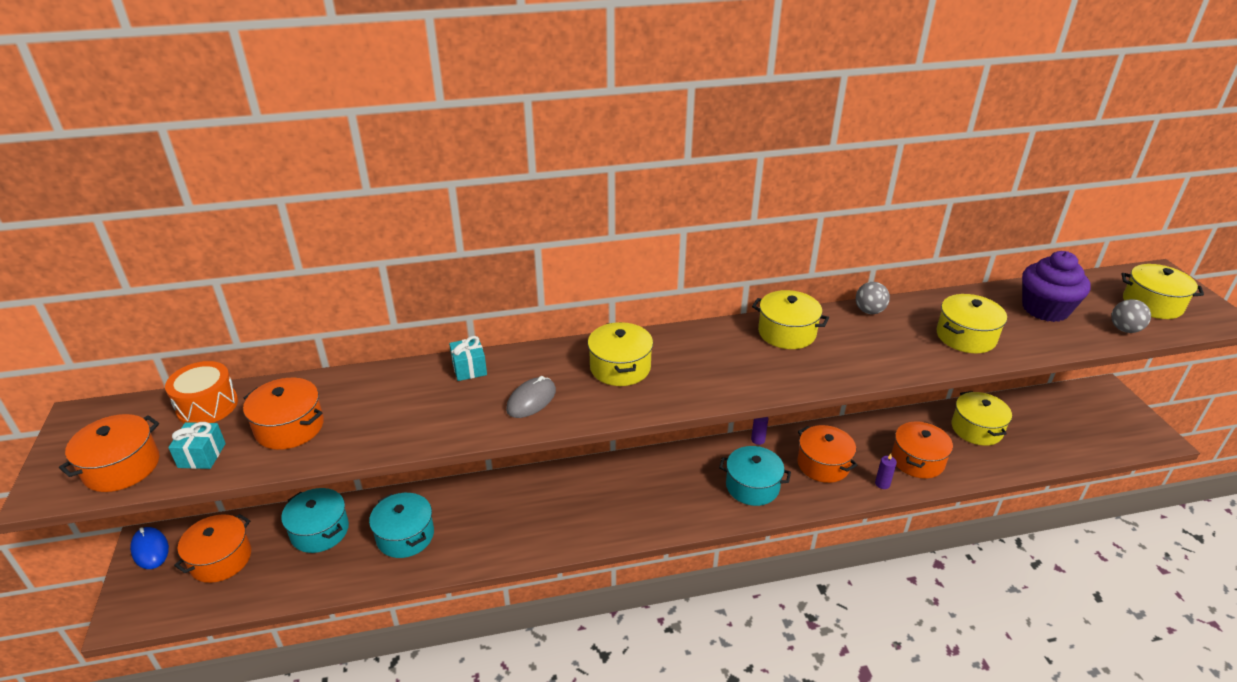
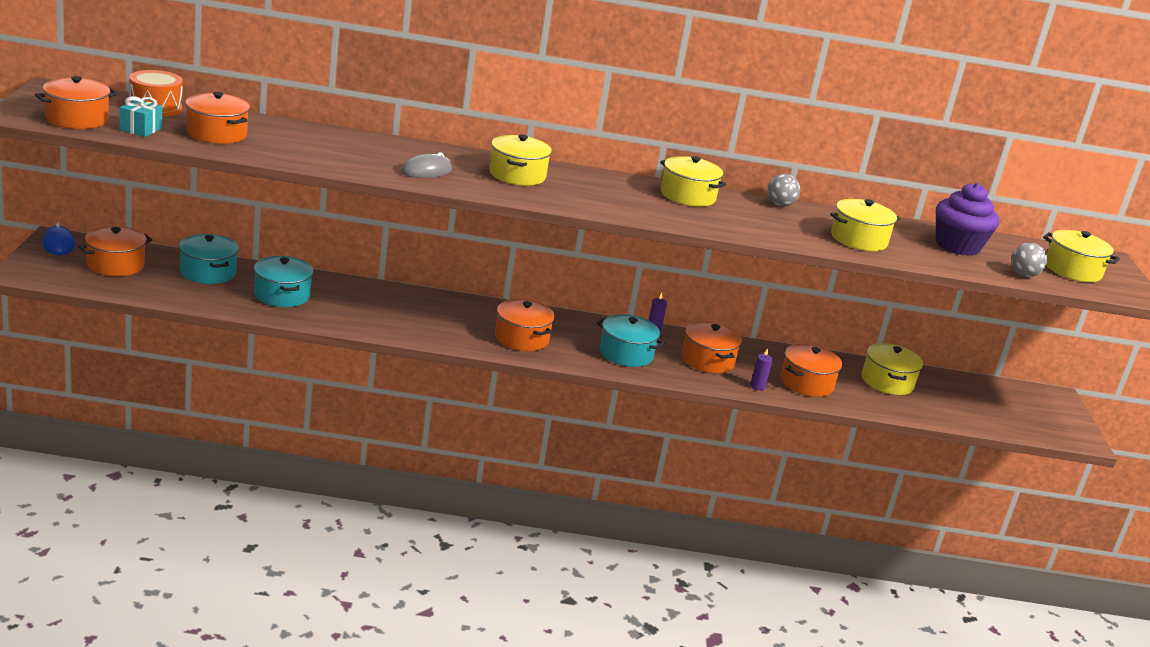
camera: 10 degrees right, 10 degrees down
(469, 368) = (384, 143): turquoise gift -> none
(653, 504) = (521, 338): none -> orange pot

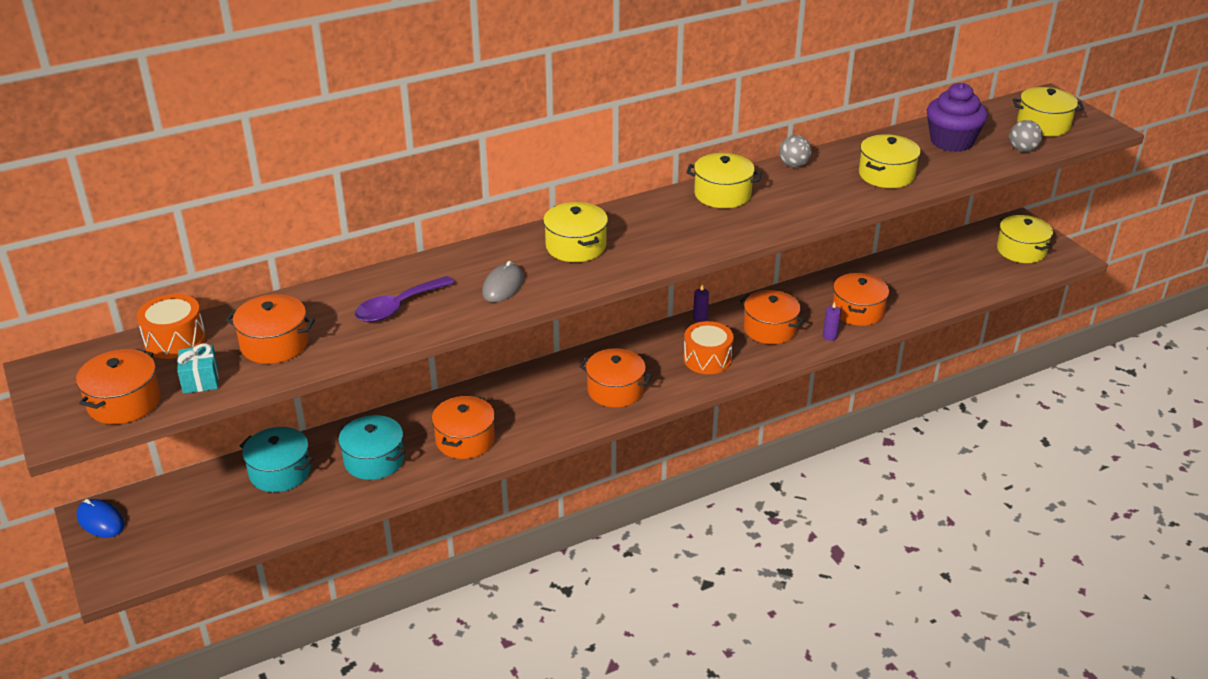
camera: 25 degrees left, 10 degrees up
(115, 265) = (185, 514): orange pot -> orange pot (465, 440)
(331, 151) = (398, 307): none -> purple spoon
(626, 354) = (707, 359): turquoise pot -> orange drum
(887, 382) = (906, 275): yellow pot -> yellow pot (1021, 250)

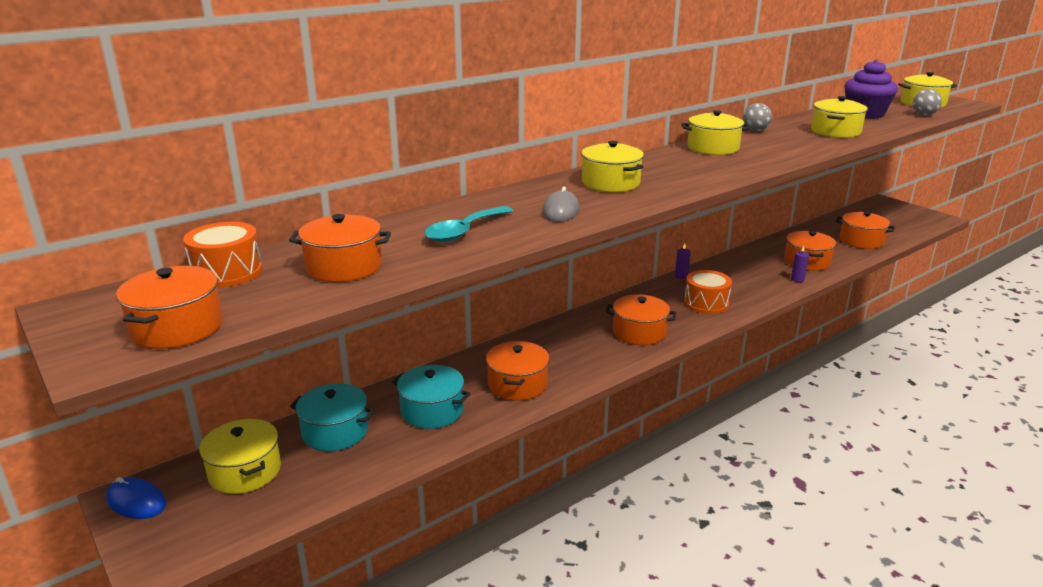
camera: 10 degrees left, 10 degrees down
(201, 380) = (268, 301): turquoise gift -> none
(398, 307) = (464, 231): purple spoon -> turquoise spoon
(770, 329) = (744, 279): orange pot -> orange pot (861, 241)
(1021, 250) = (900, 217): yellow pot -> yellow pot (245, 471)

